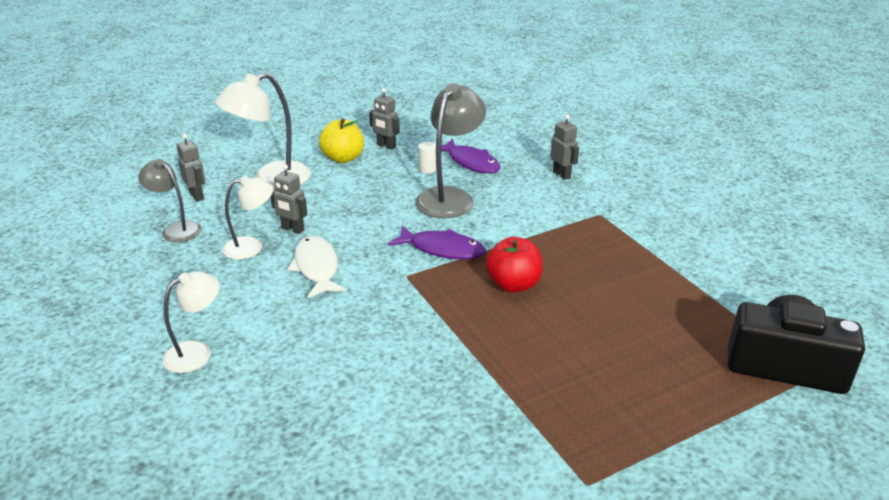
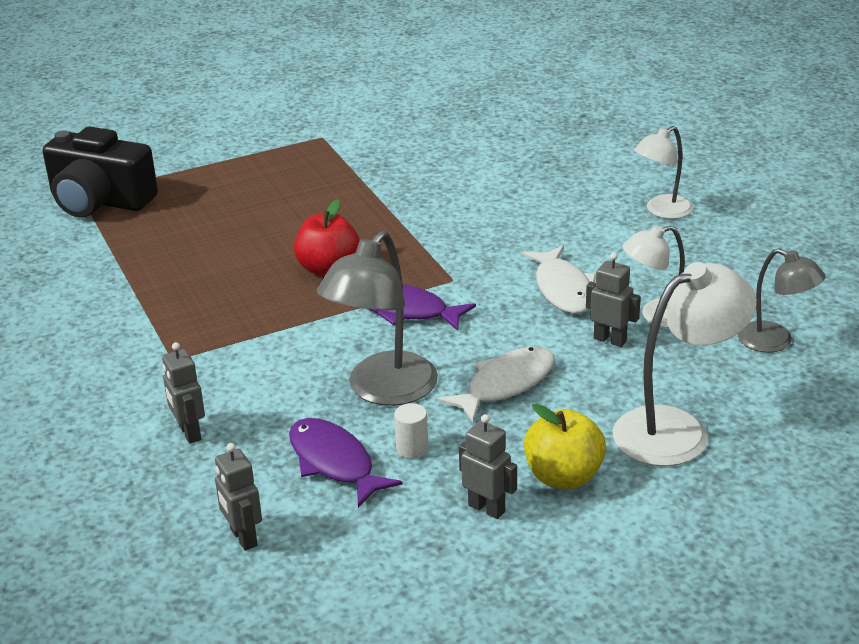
camera: 175 degrees left, 0 degrees up
(197, 196) = (782, 398): grey robot -> grey robot (243, 538)
(370, 201) = (505, 384): none -> white fish

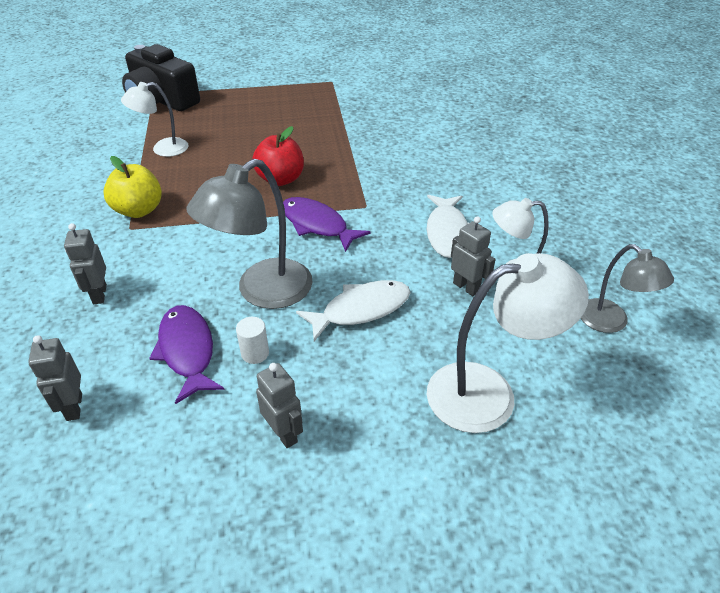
camera: 15 degrees right, 10 degrees up
(563, 477) = (366, 417): yellow apple -> yellow apple (139, 210)
(662, 211) = (555, 181): white lamp -> white lamp (162, 149)

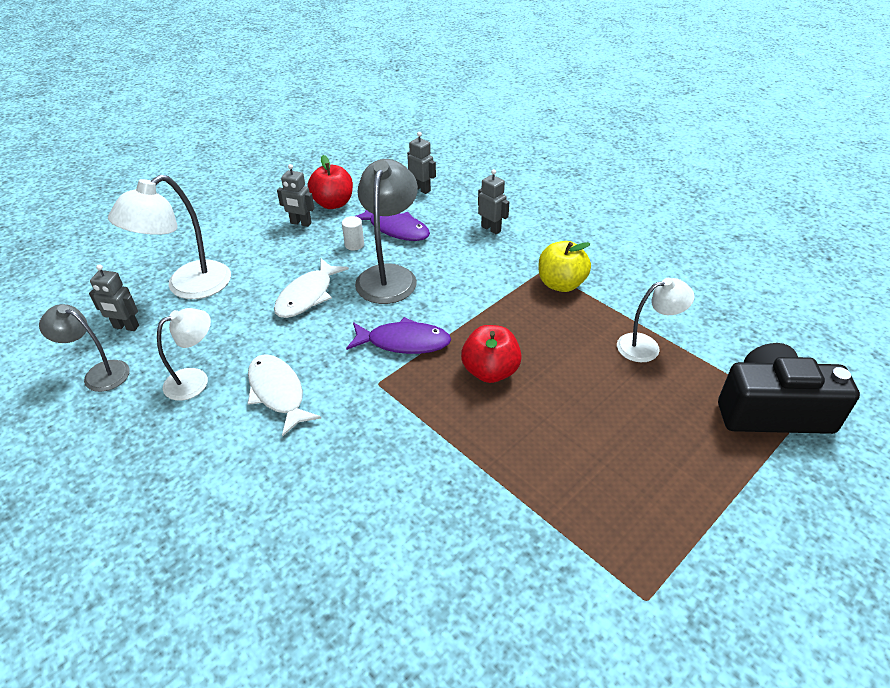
camera: 145 degrees right, 0 degrees up
(162, 149) = (646, 346): white lamp -> white lamp turned 45 degrees clockwise
(208, 451) = (333, 203): none -> red apple
(466, 287) = (234, 348): grey robot -> grey robot (126, 327)

